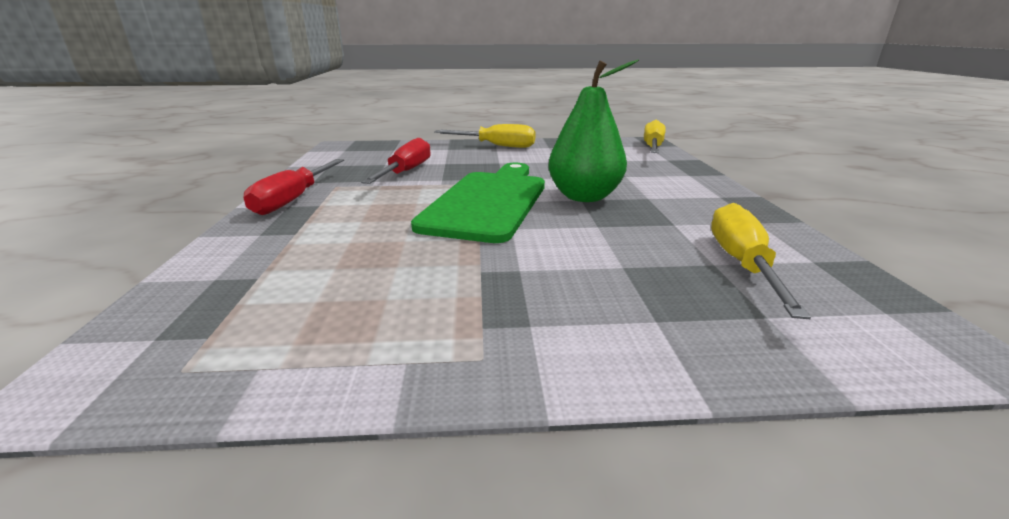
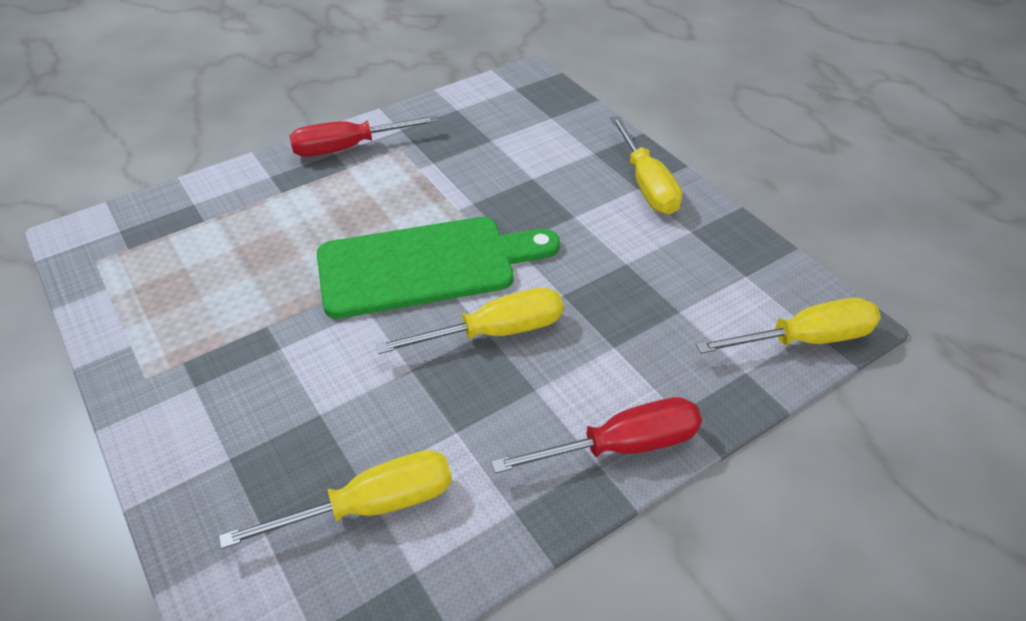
camera: 60 degrees right, 20 degrees up
(406, 172) = (475, 168): red screwdriver -> red screwdriver (621, 446)
(584, 197) = (495, 332): green pear -> yellow screwdriver

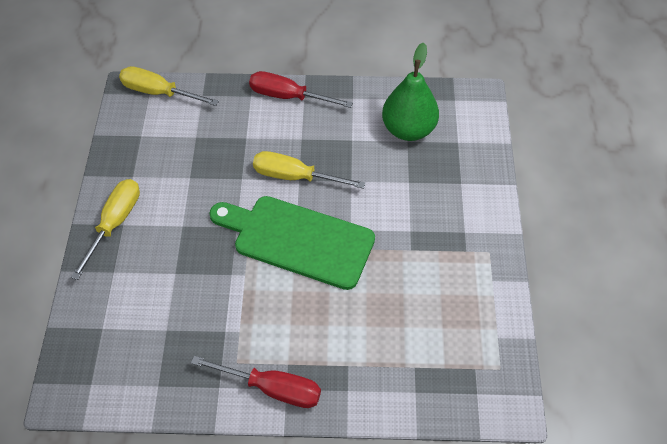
camera: 145 degrees left, 10 degrees up
(371, 505) = (408, 129): yellow screwdriver -> green pear

